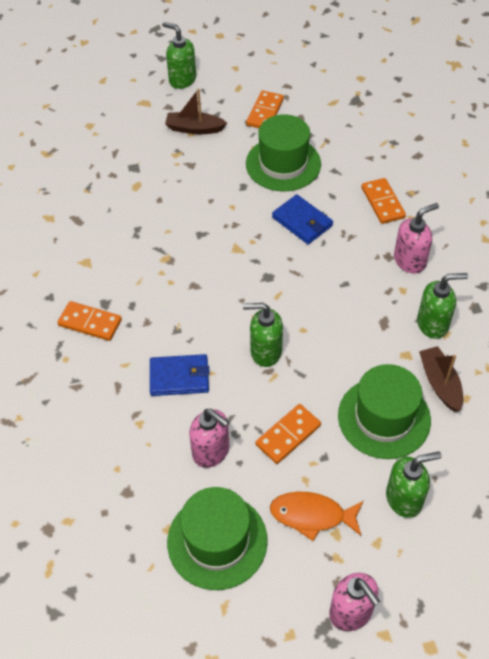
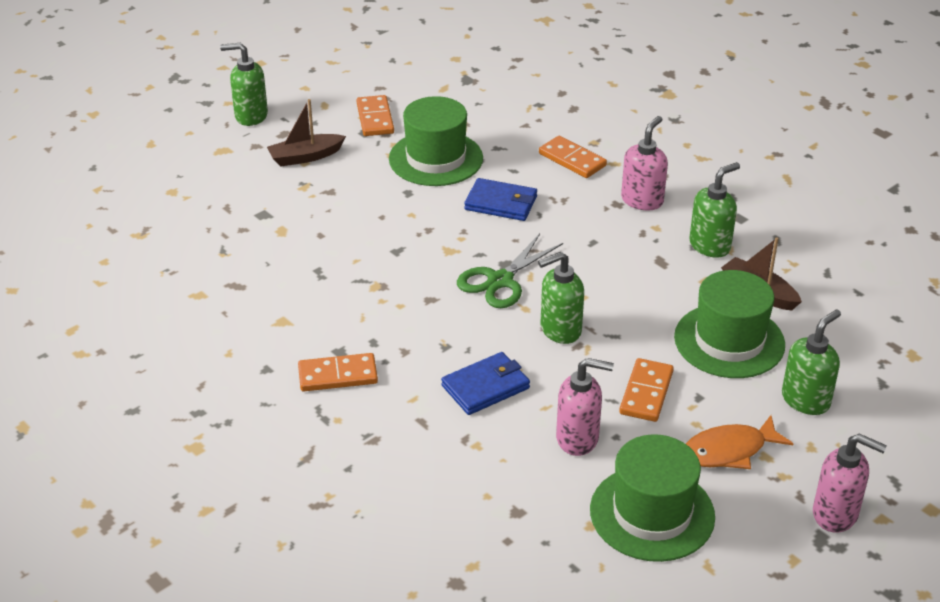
camera: 30 degrees left, 15 degrees down
(253, 290) = (500, 281): none -> green scissors

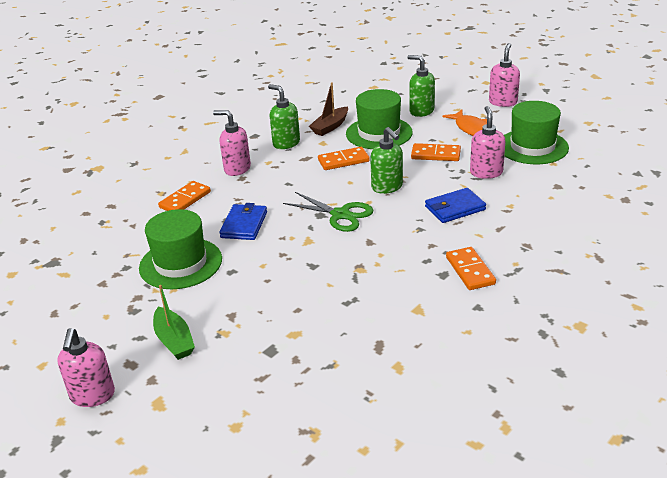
camera: 95 degrees left, 5 degrees down
(250, 116) = (92, 396): green soap dispenser -> pink soap dispenser
(305, 157) = (174, 341): brown boat -> green boat
(375, 118) = (111, 307): orange domino -> orange domino (343, 161)
(486, 387) = (455, 208): blue wallet -> blue wallet turned 75 degrees counterclockwise

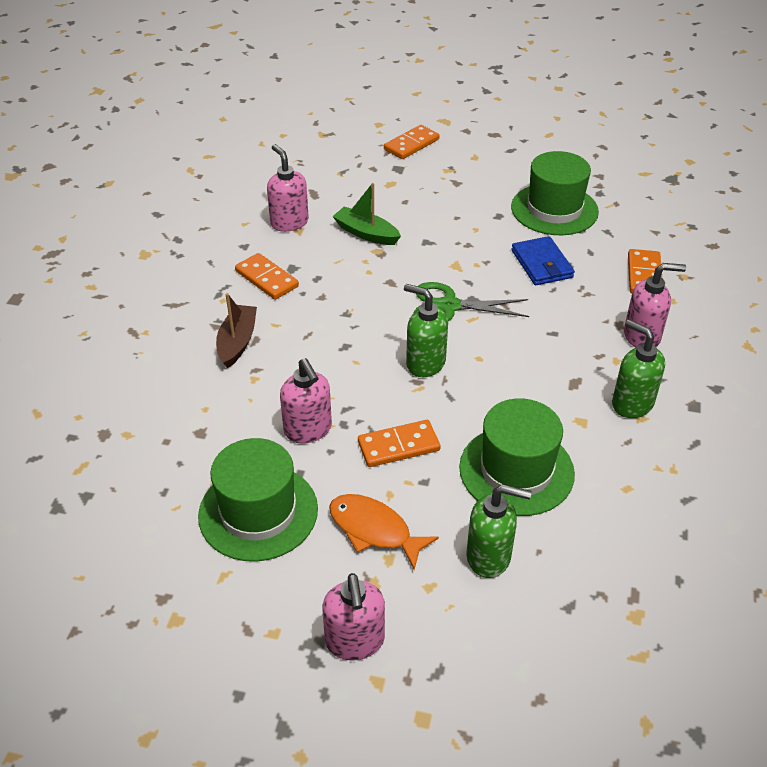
camera: 150 degrees right, 10 degrees up
(92, 396) = (495, 113): pink soap dispenser -> pink soap dispenser (289, 222)
(174, 341) = (480, 155): green boat -> green boat (366, 233)
(286, 143) = (632, 403): green soap dispenser -> green soap dispenser turned 150 degrees counterclockwise
(330, 127) = (604, 462): brown boat -> brown boat (237, 342)
(343, 161) = (519, 393): orange domino -> orange domino (411, 144)
(455, 208) = (321, 354): blue wallet -> none

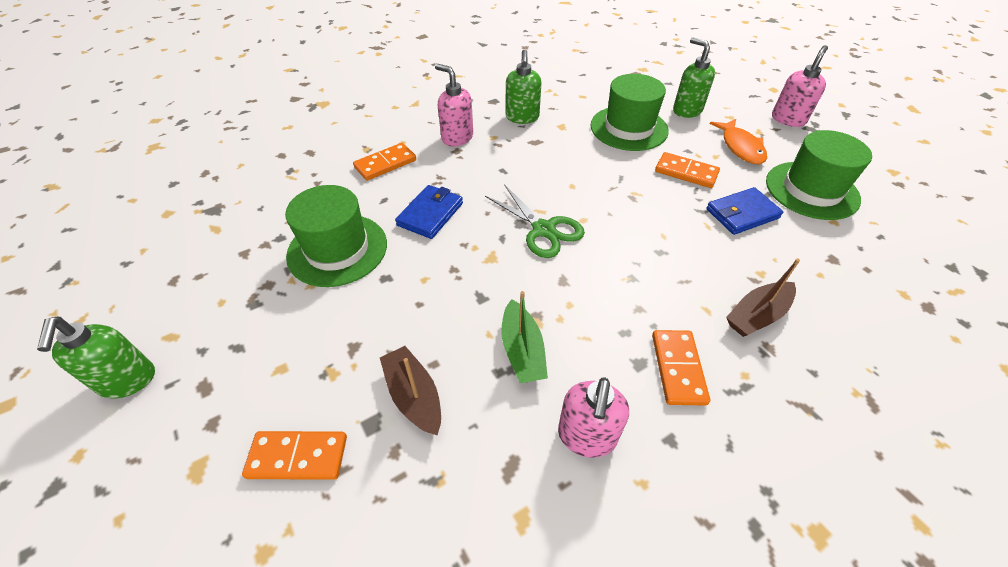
camera: 135 degrees left, 5 degrees up
(308, 430) = (742, 213): pink soap dispenser -> blue wallet
(394, 186) = (414, 396): none -> brown boat
(425, 363) = (613, 204): green soap dispenser -> green soap dispenser (127, 381)

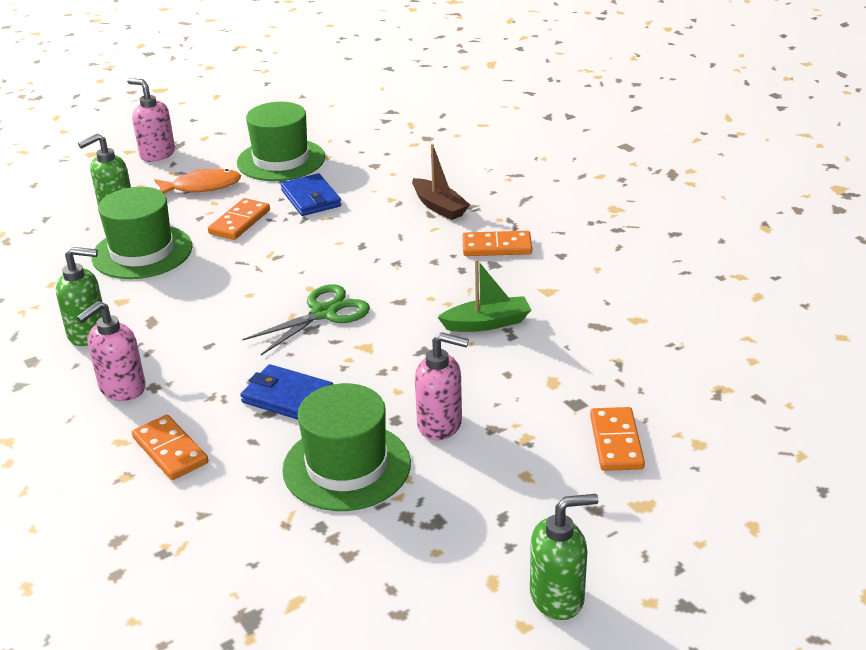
camera: 90 degrees left, 15 degrees down
(414, 396) = (543, 382): brown boat -> none
(586, 436) = (565, 291): pink soap dispenser -> pink soap dispenser (440, 424)

